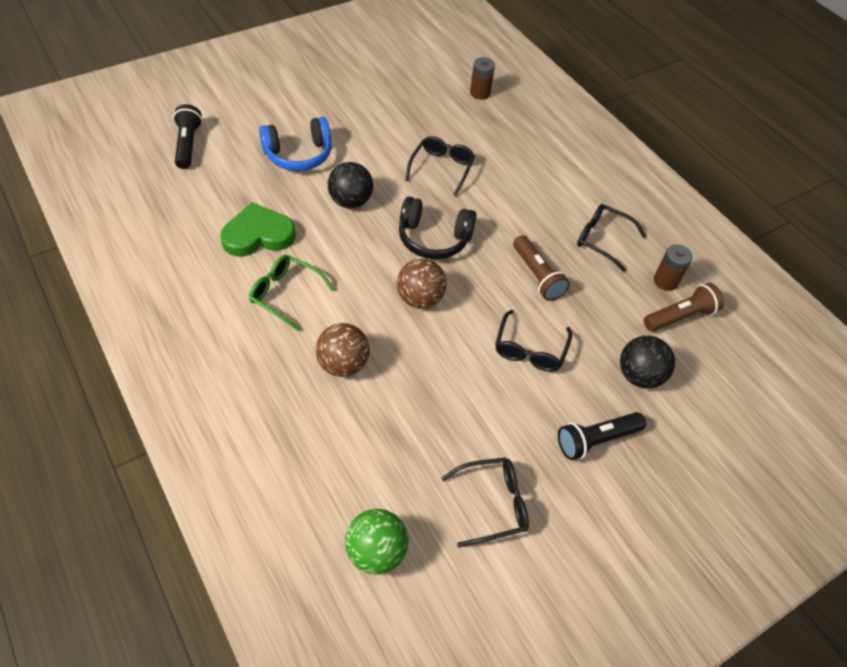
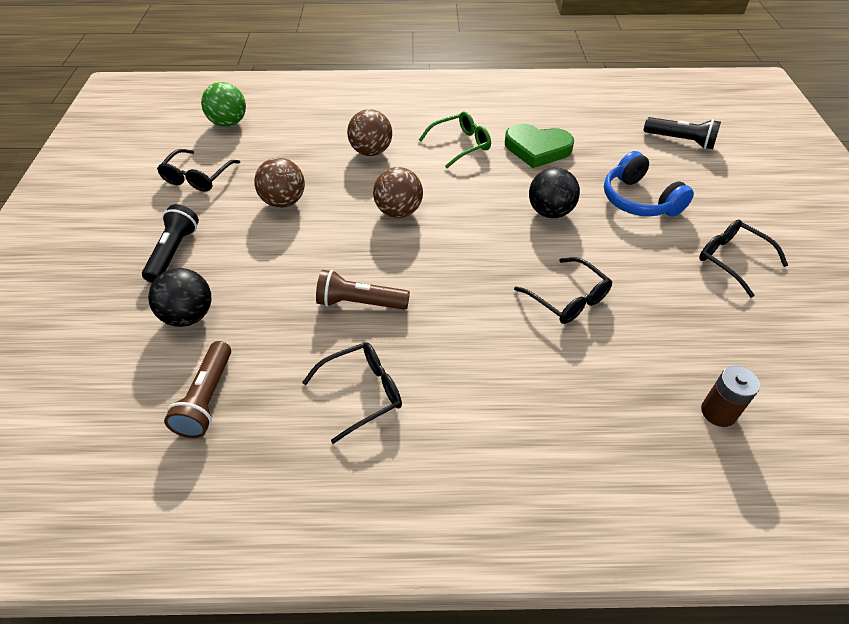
camera: 125 degrees right, 5 degrees down
(258, 235) = (537, 149): green heart -> green heart turned 90 degrees clockwise
(298, 154) = (639, 200): blue headphones -> blue headphones turned 45 degrees counterclockwise
(434, 238) = (464, 249): black headphones -> none
(470, 395) = (284, 202): none -> brown ball
(530, 349) = (287, 255): black glasses -> black glasses (732, 260)
(665, 281) = (258, 418): brown battery -> none

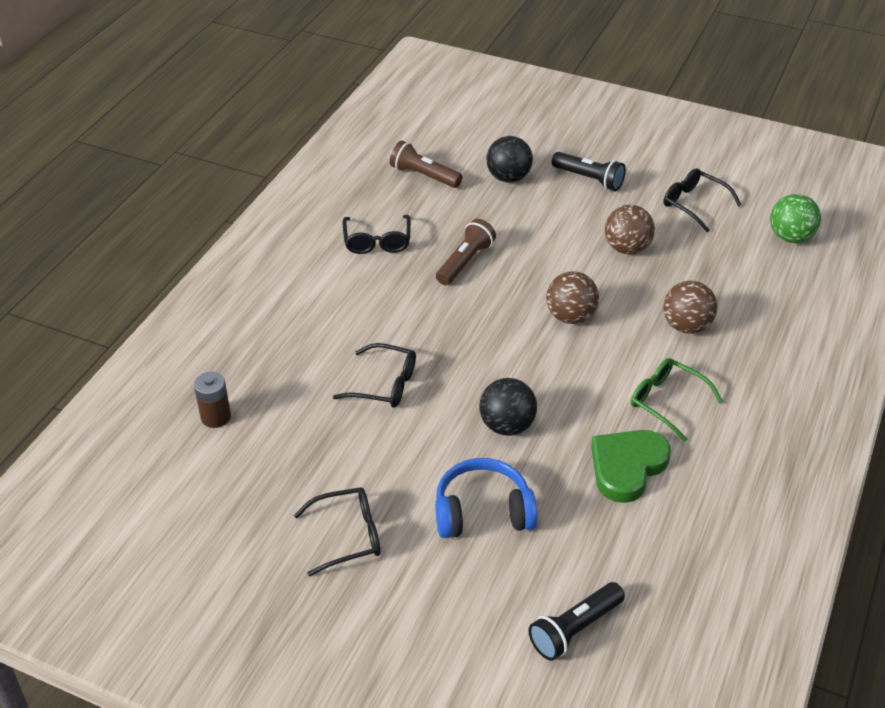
camera: 115 degrees right, 5 degrees down
(461, 145) = (667, 402): green glasses -> green glasses turned 135 degrees clockwise
(568, 299) = (385, 384): black glasses -> black glasses turned 150 degrees counterclockwise

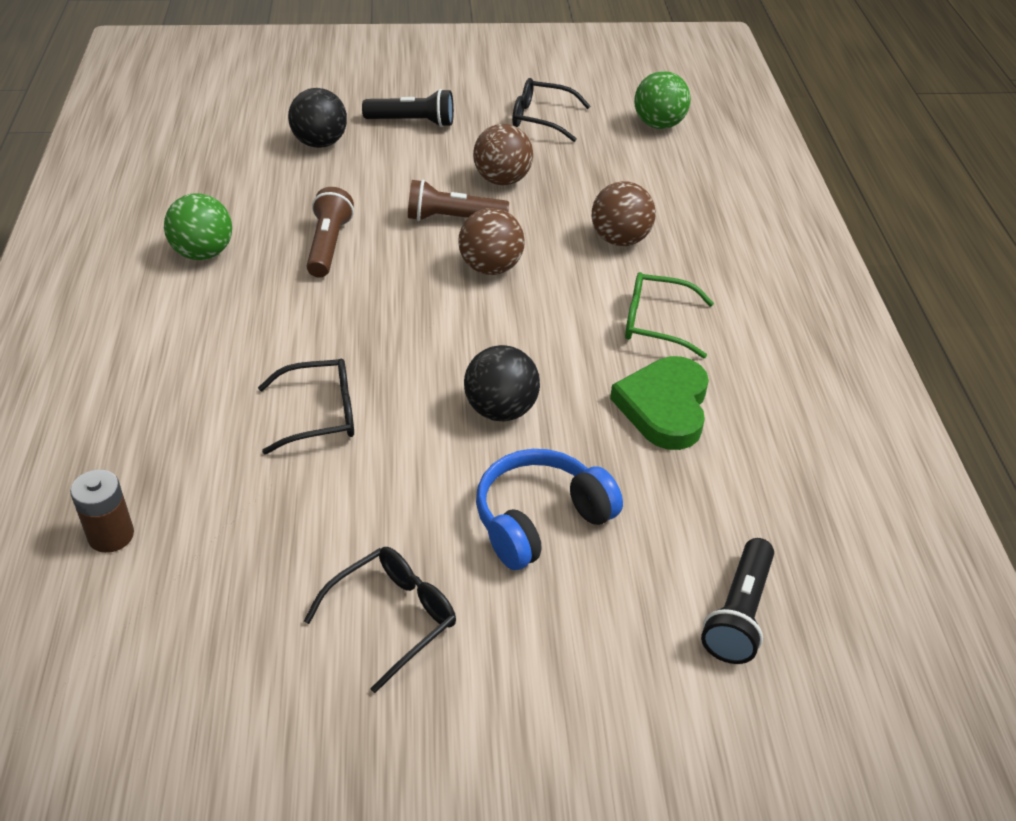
camera: 30 degrees left, 0 degrees up
(377, 241) = (203, 253): black glasses -> green ball
(424, 176) = (216, 166): brown flashlight -> brown flashlight (453, 219)

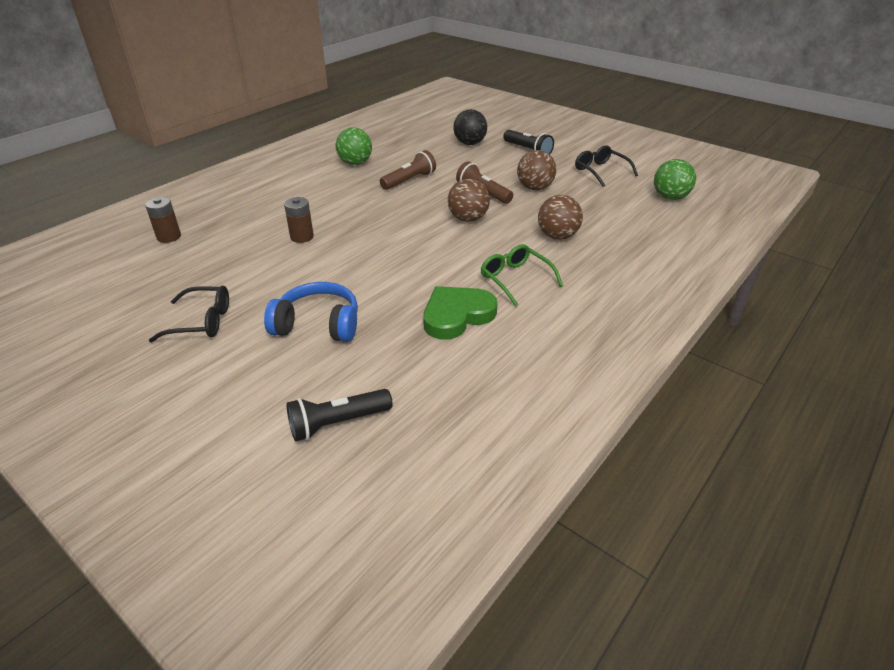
camera: 45 degrees right, 5 degrees down
(320, 414) = (302, 237): black glasses -> brown battery
(501, 410) = (376, 274): black ball -> none

